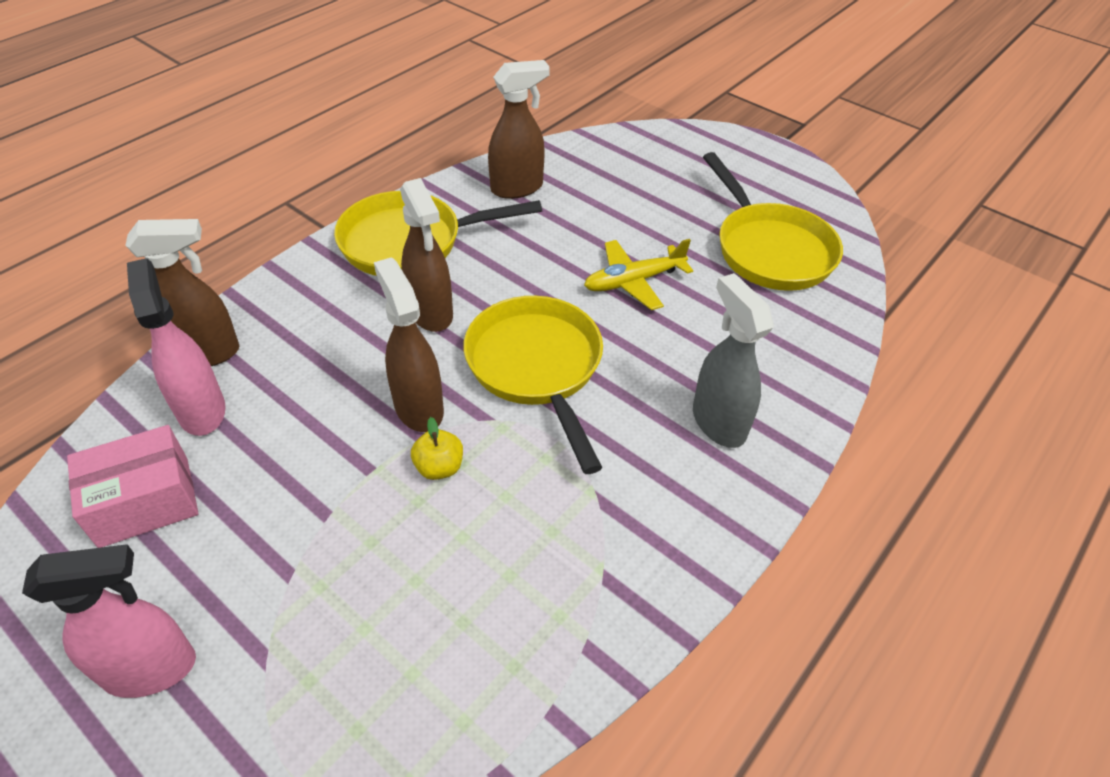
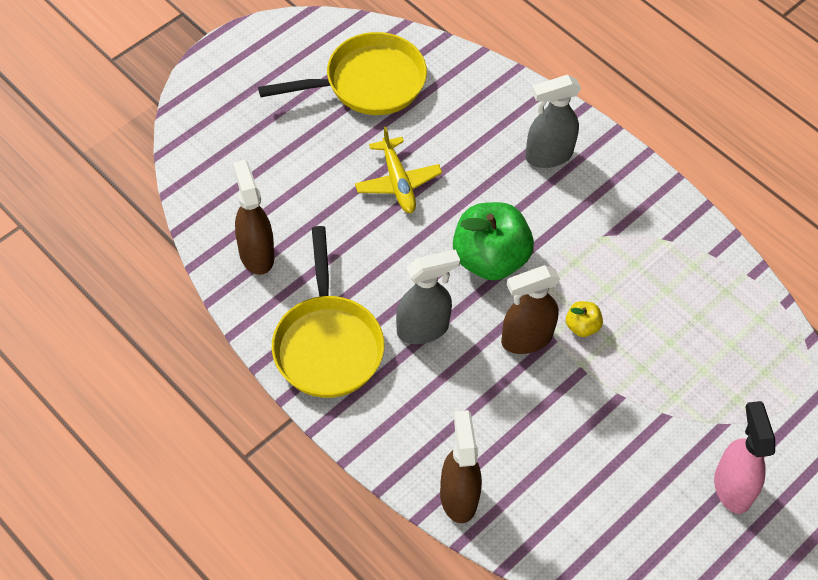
camera: 85 degrees left, 10 degrees up
(144, 501) = (607, 516): pink box -> none
(202, 410) = (521, 490): pink spray bottle -> none
(431, 313) = (423, 329): brown spray bottle -> grey spray bottle
(536, 368) = (490, 259): yellow pan -> green apple

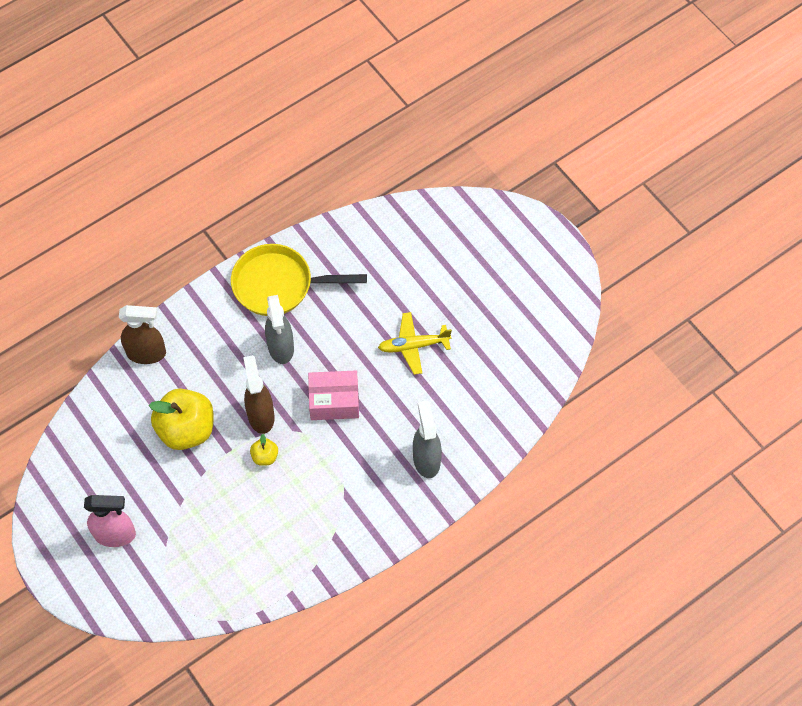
camera: 100 degrees right, 5 degrees up
(256, 254) = (361, 246): brown spray bottle -> none
(368, 82) = (514, 335): yellow pan -> none
(490, 259) = (334, 401): green apple -> pink box
(564, 425) = (186, 429): none -> yellow apple

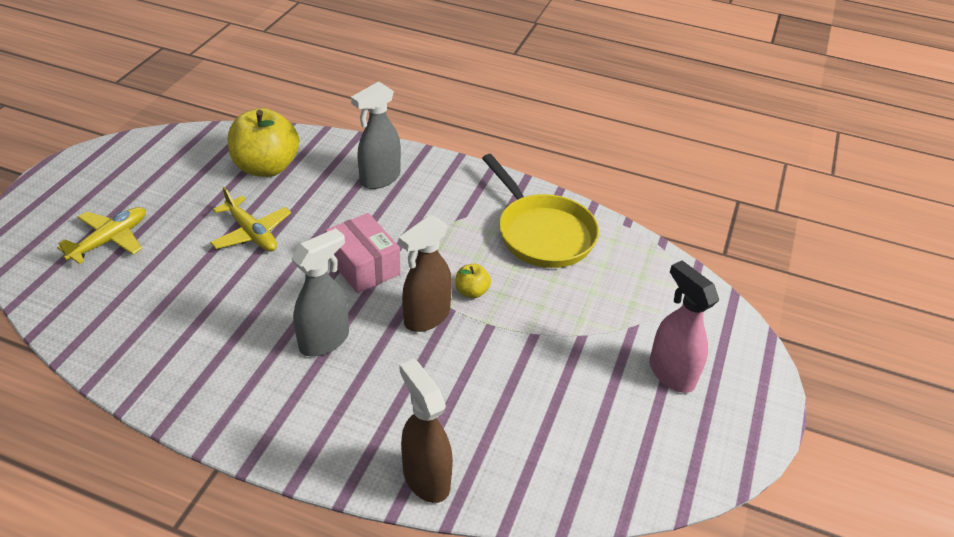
camera: 125 degrees left, 20 degrees down
(186, 429) = (496, 376): yellow apple -> yellow apple (266, 167)
(278, 285) = (231, 385): yellow pan -> yellow pan (542, 233)
(458, 259) = (110, 240): none -> yellow plane

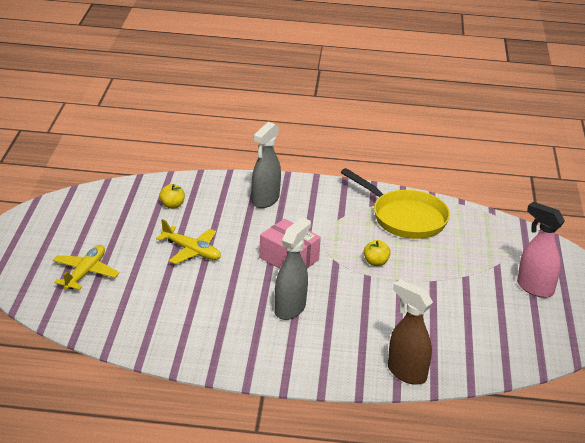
camera: 15 degrees left, 10 degrees down
(266, 167) = (172, 205): yellow apple -> yellow apple, size x0.45
(426, 317) = (353, 283): brown spray bottle -> none

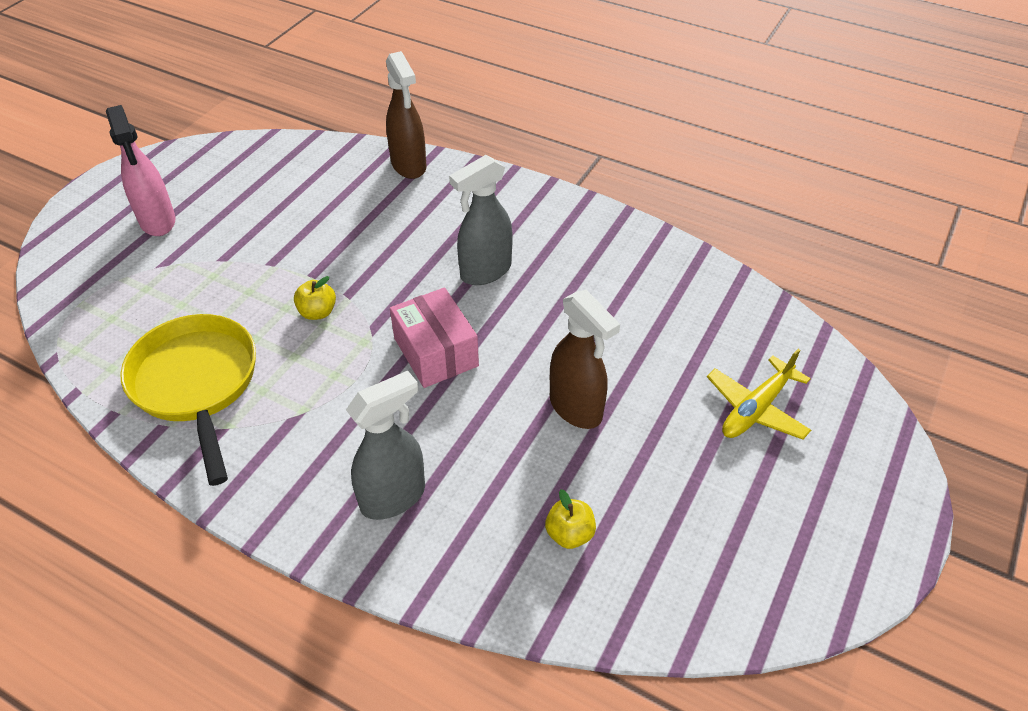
camera: 155 degrees left, 15 degrees up
(191, 251) = (576, 408): yellow plane -> brown spray bottle

